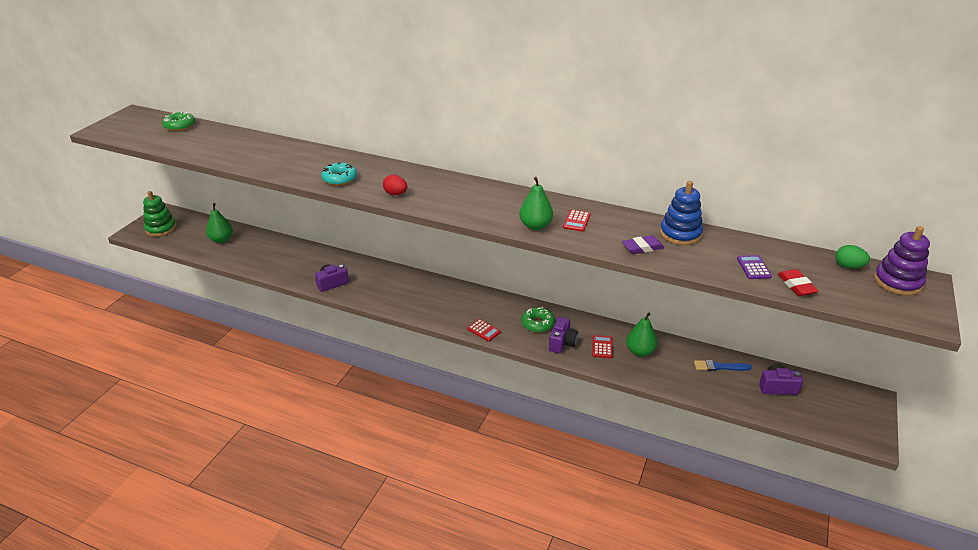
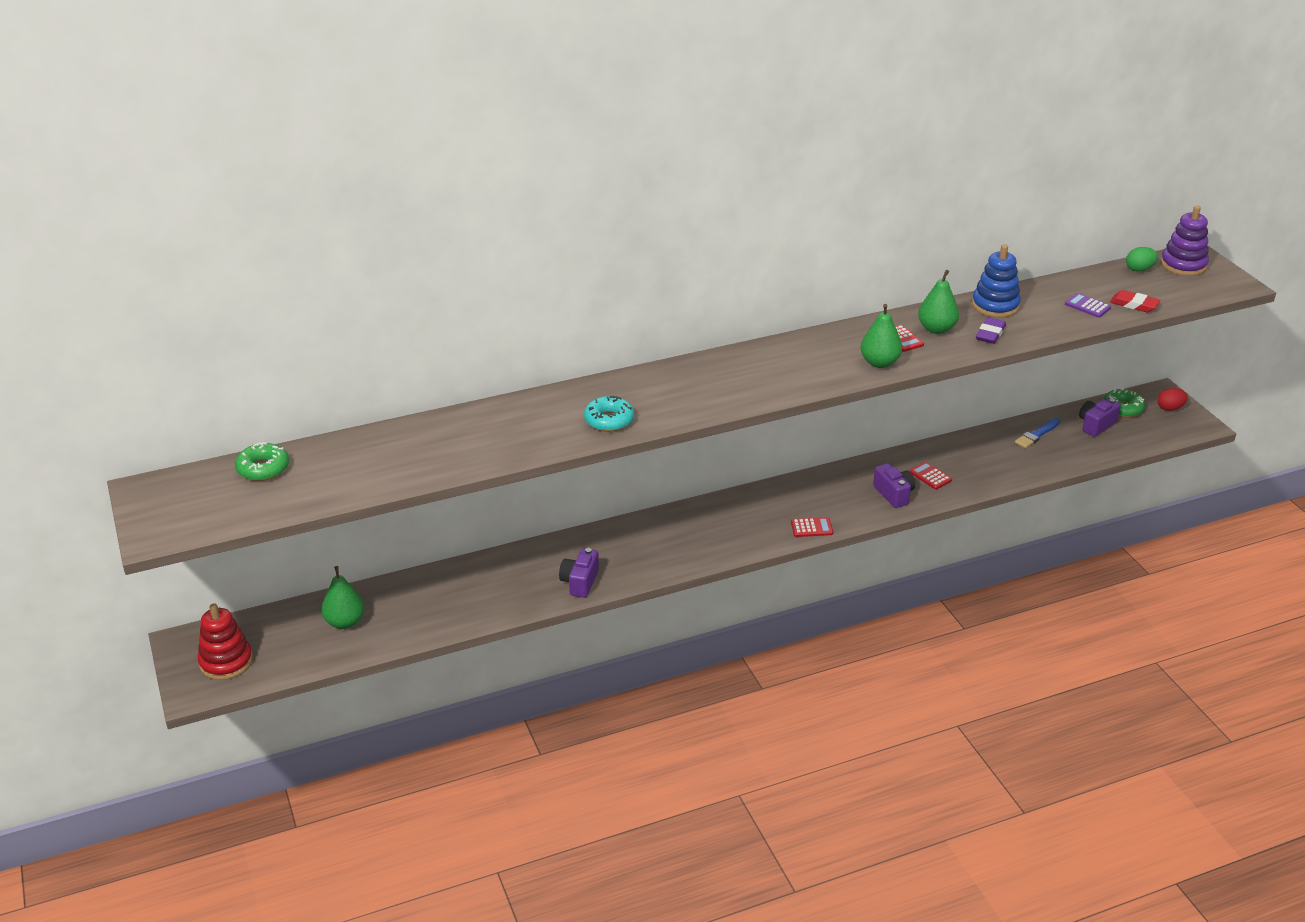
camera: 45 degrees left, 0 degrees up
(161, 228) = (226, 662): green stacking toy -> red stacking toy
(395, 194) = (698, 403): red egg -> red egg (1169, 408)
(537, 324) = (846, 490): green donut -> green donut (1122, 408)
(640, 351) = (964, 460): green pear -> green pear (936, 329)

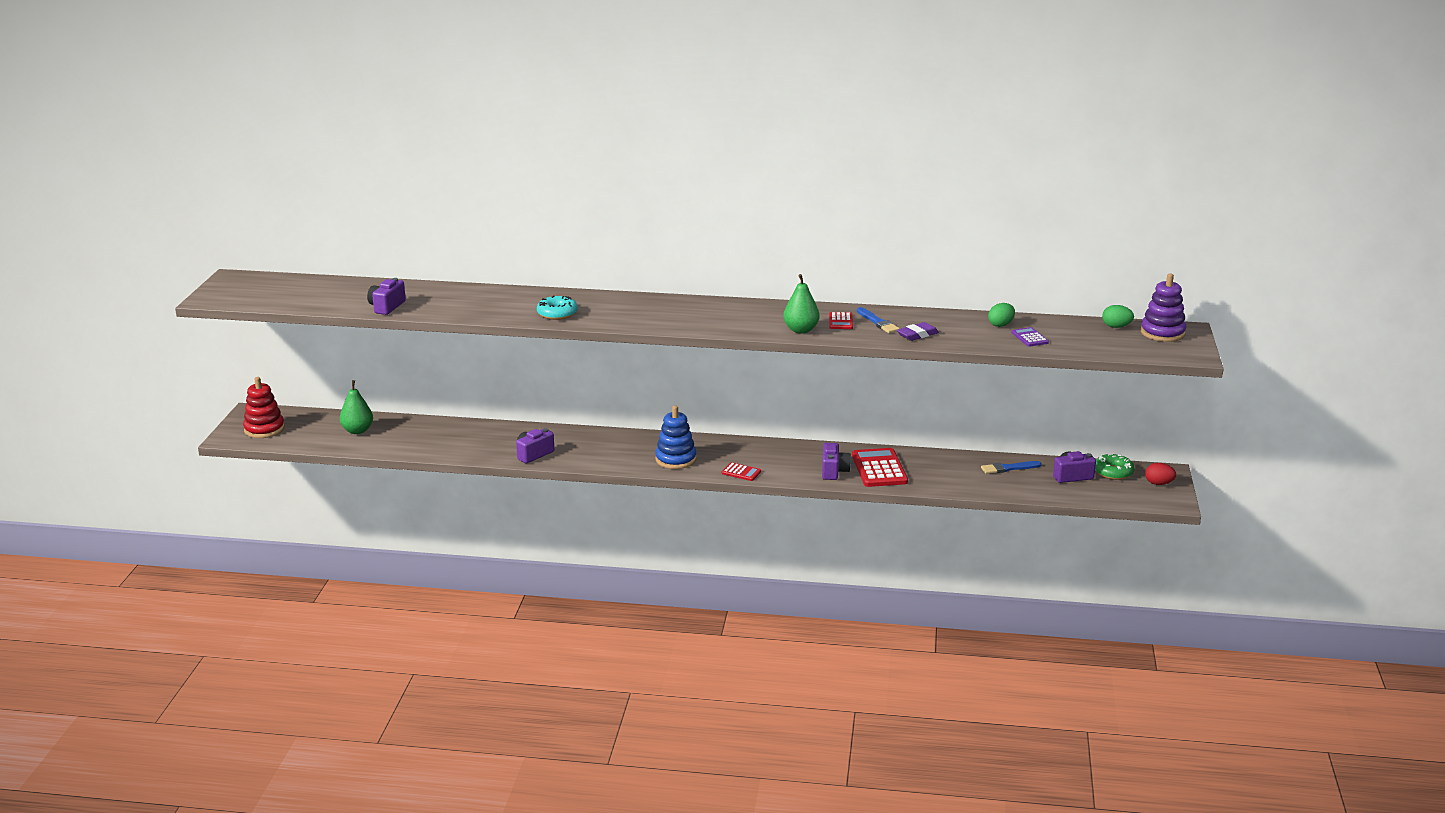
camera: 30 degrees right, 10 degrees down
(263, 468) = (310, 284): green donut -> none
(401, 474) = (386, 307): none -> purple camera
(930, 476) = (879, 469): red calculator -> red calculator, size x1.96
(936, 329) = (878, 322): green pear -> blue brush
(995, 306) = (949, 320): blue stacking toy -> blue stacking toy (676, 459)
(1045, 297) = (1001, 325): none -> green egg
(1134, 304) = (1073, 346): red eraser -> none

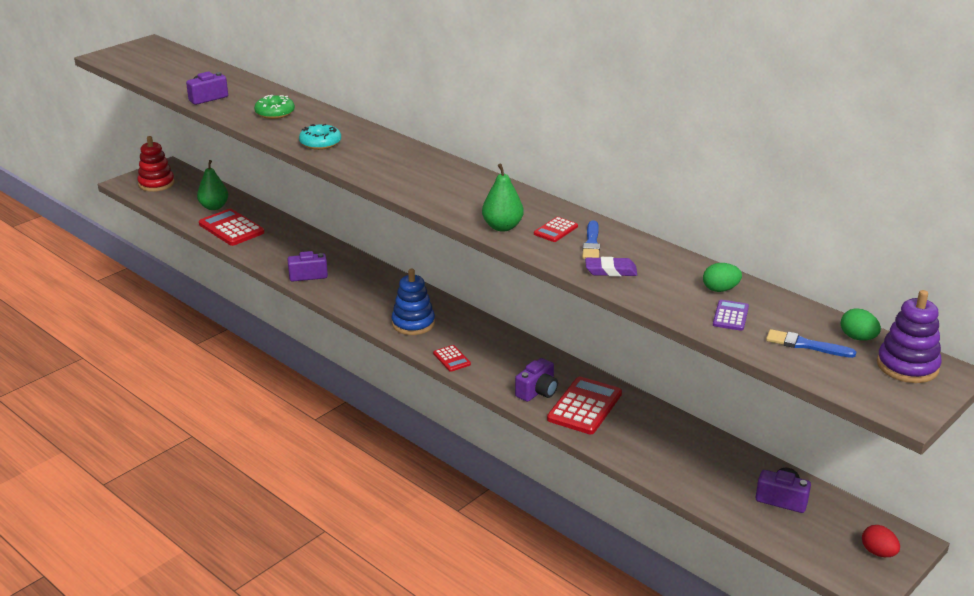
camera: 35 degrees right, 5 degrees up
(403, 442) = (231, 228): none -> red calculator
(1008, 468) = (721, 460): blue brush -> blue brush (806, 345)
(1113, 472) = (838, 514): green donut -> green donut (275, 113)

